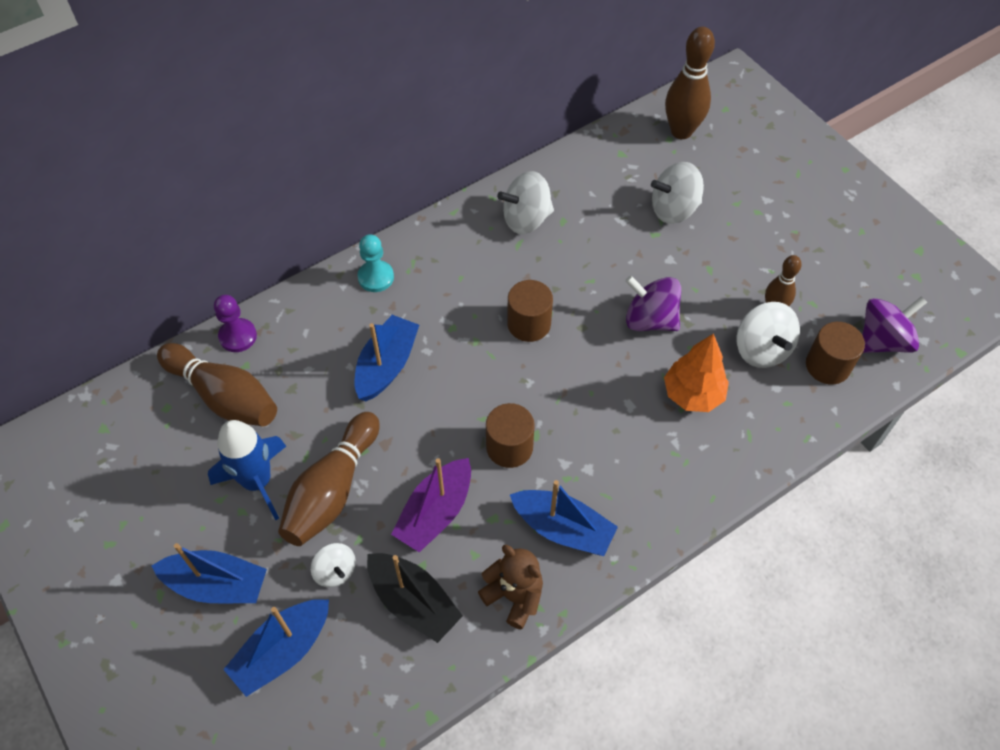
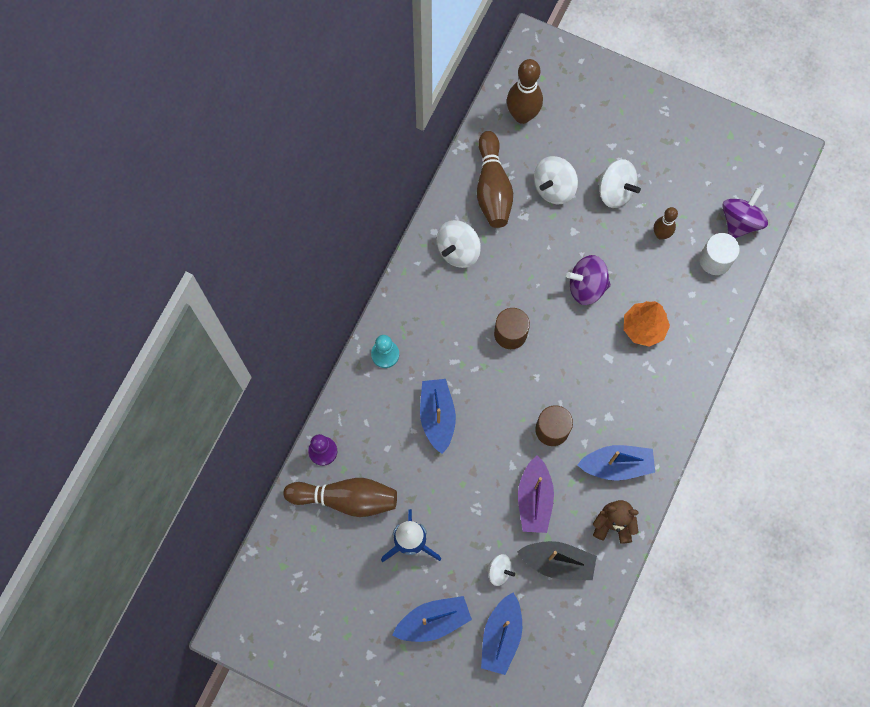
camera: 30 degrees left, 15 degrees up
(332, 490) = (461, 521): brown bowling pin -> brown bowling pin (492, 188)
(761, 349) = (668, 270): white spinning top -> white spinning top (615, 191)
(827, 365) = (715, 260): brown cylinder -> white cylinder

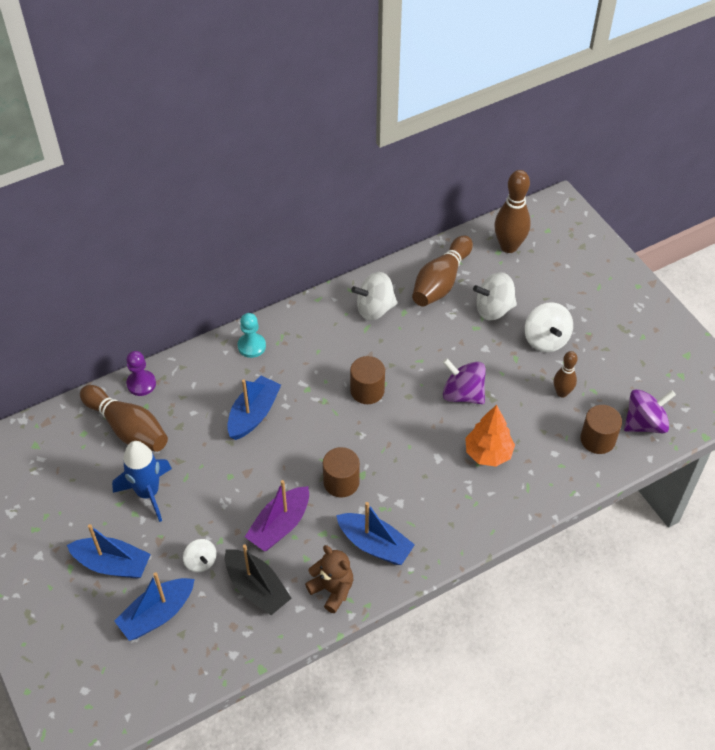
camera: 35 degrees right, 20 degrees down
(715, 260) = (597, 439): white cylinder -> brown cylinder

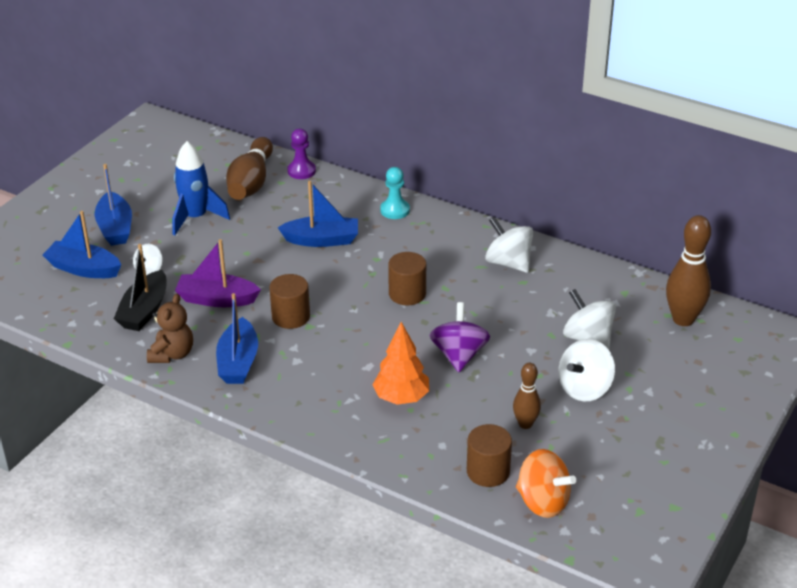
camera: 60 degrees right, 15 degrees down
(441, 282) = (586, 291): brown bowling pin -> none
(644, 423) = (542, 502): purple spinning top -> orange spinning top

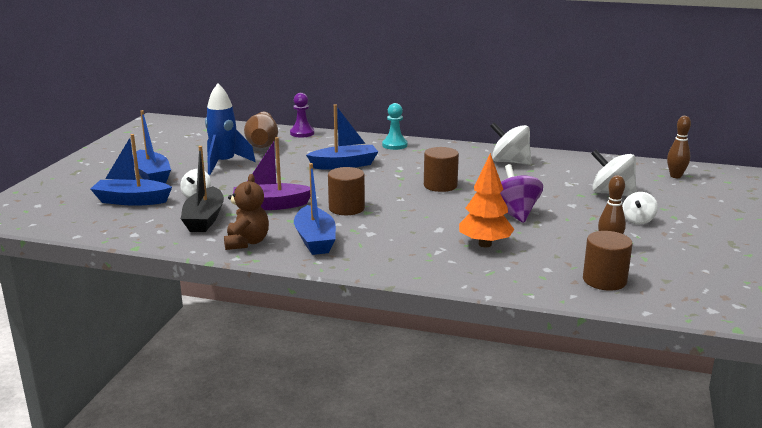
camera: 15 degrees left, 15 degrees down
(542, 502) = (673, 293): orange spinning top -> none
(584, 388) = (638, 220): white spinning top -> white spinning top, size x0.60
(683, 319) = (675, 176): brown bowling pin -> brown bowling pin, size x0.59

